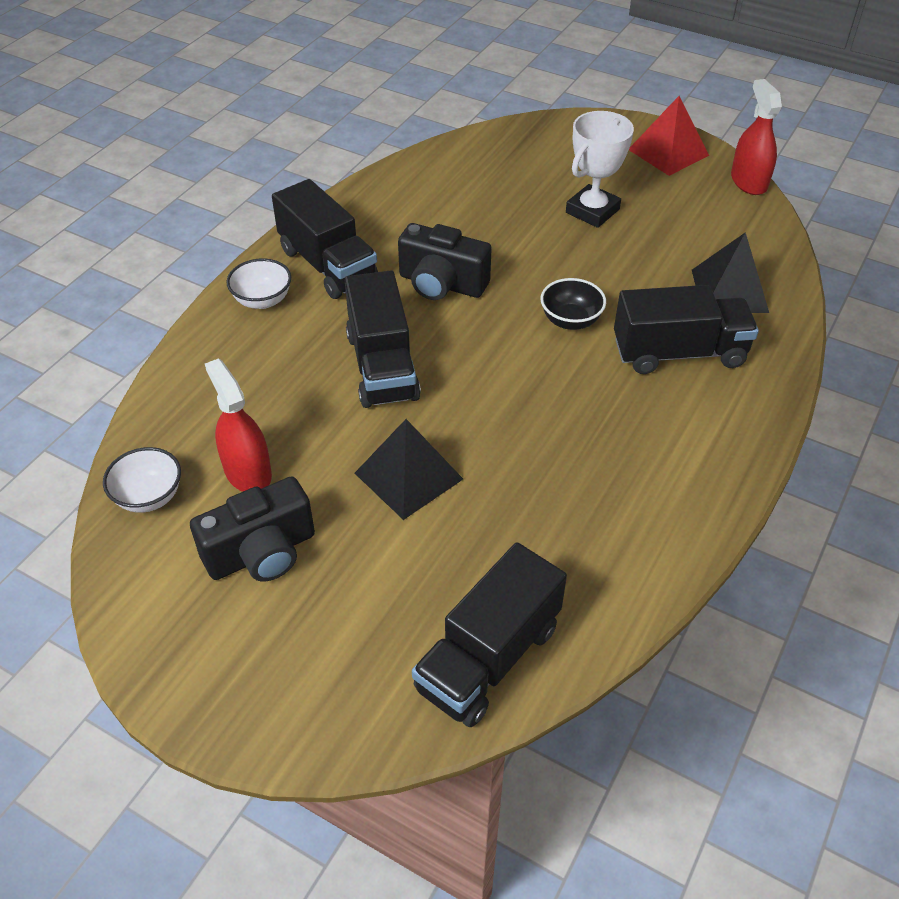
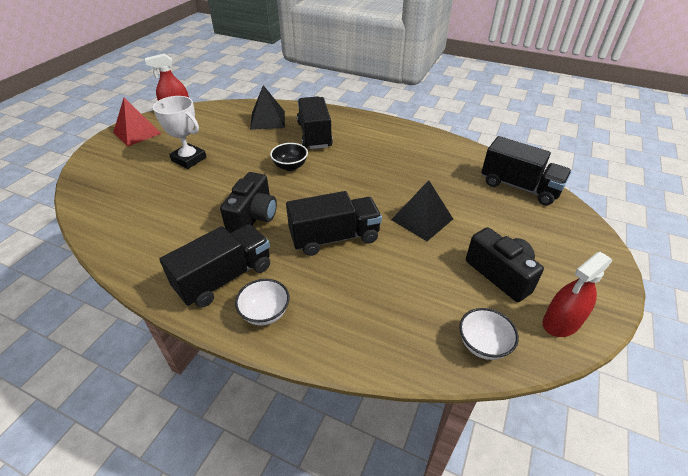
camera: 95 degrees left, 5 degrees down
(247, 472) = (442, 292): red spray bottle -> red spray bottle (561, 322)

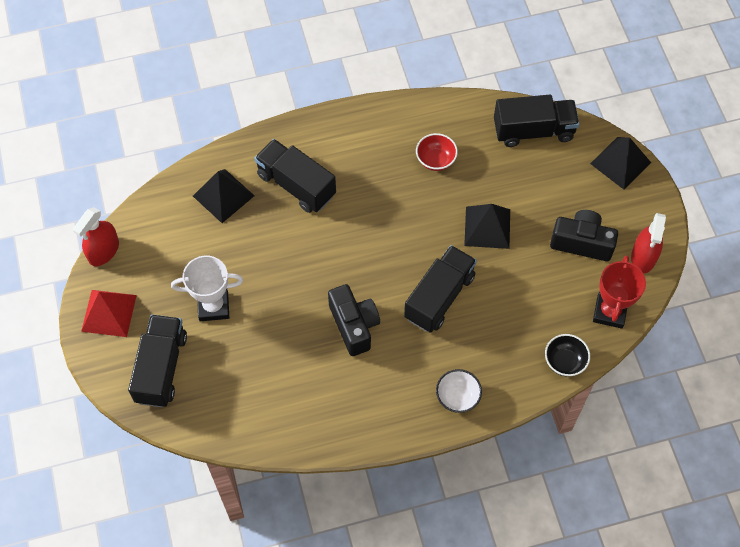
camera: 40 degrees left, 20 degrees up
(224, 278) = (398, 394): black truck -> black truck (161, 368)
(290, 166) = (320, 245): black bowl -> black bowl (564, 362)
(422, 166) = (435, 160): none -> red bowl
(483, 345) = (609, 312): white bowl -> red trophy
(589, 242) = (620, 163): none -> black pyramid

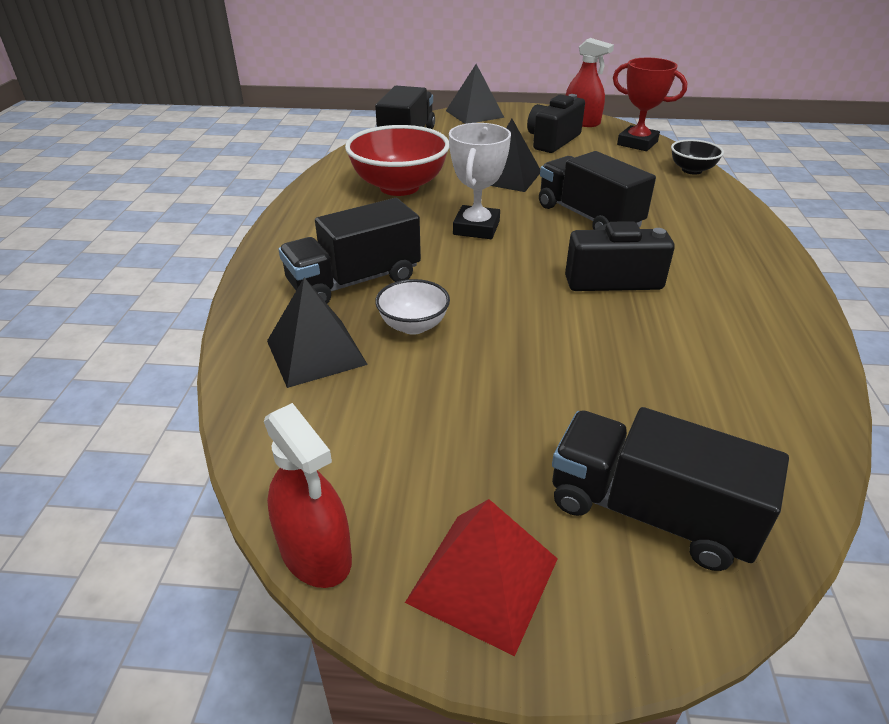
camera: 70 degrees left, 25 degrees down
(213, 306) = (530, 407): white trophy -> white trophy (476, 228)
(435, 160) = (399, 187): red bowl -> red bowl, size x1.92
(457, 397) = (733, 230): white bowl -> white bowl (413, 325)

